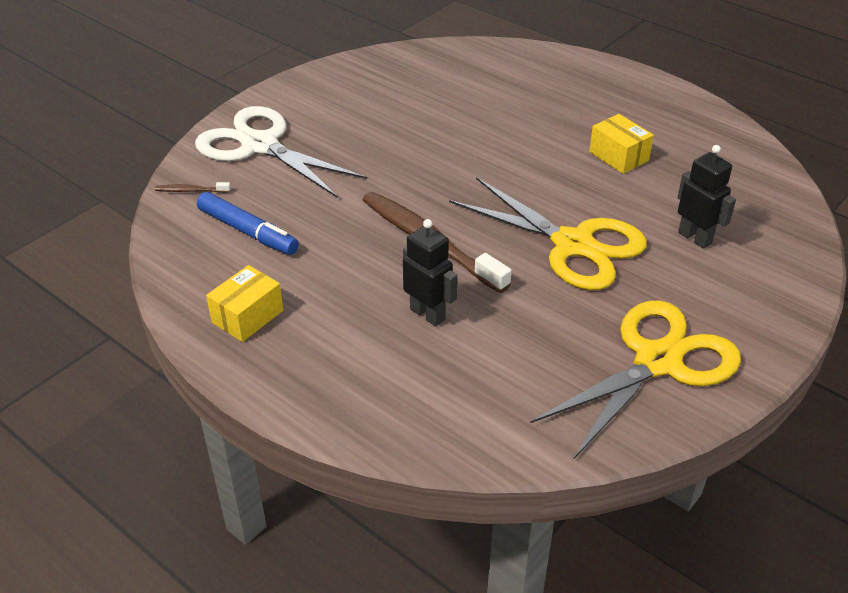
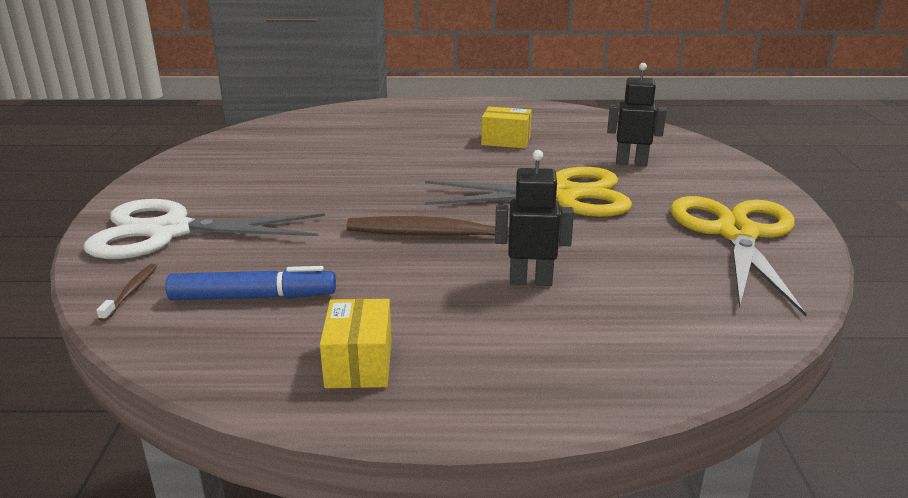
camera: 40 degrees left, 15 degrees down
(191, 190) = (131, 292): brown toothbrush -> brown toothbrush turned 135 degrees clockwise

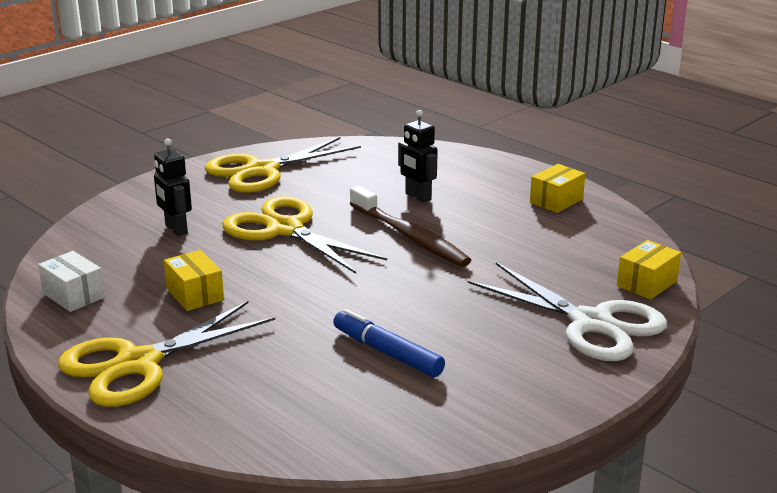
camera: 135 degrees left, 0 degrees up
(131, 292) = (647, 283): brown toothbrush -> yellow box
(253, 297) = (575, 250): blue marker -> blue marker (387, 352)
(451, 112) = (138, 364): none -> yellow scissors
(568, 117) = (73, 295): none -> white box

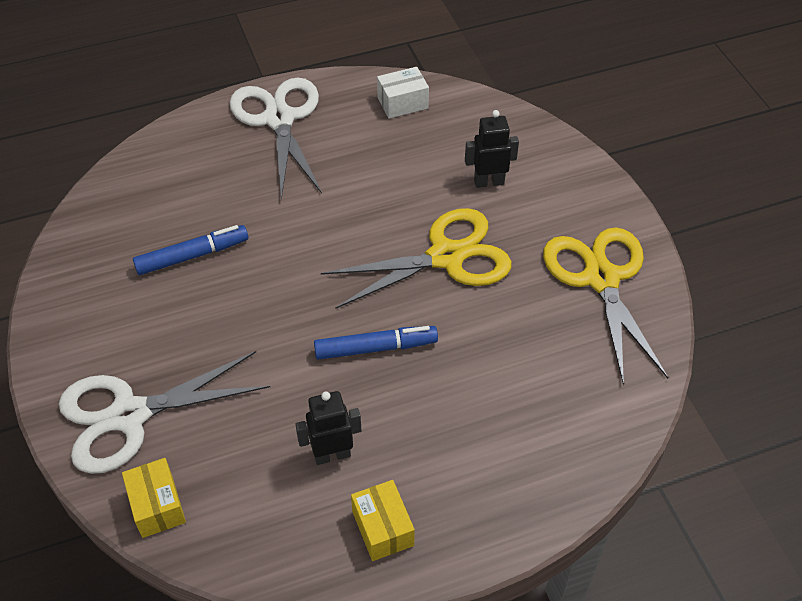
camera: 115 degrees right, 25 degrees up
(138, 364) = (279, 119): yellow scissors -> white scissors
(195, 294) = (359, 168): yellow box -> none
(410, 236) = (376, 348): brown toothbrush -> blue marker
(418, 197) = (465, 393): black robot -> black robot (332, 455)

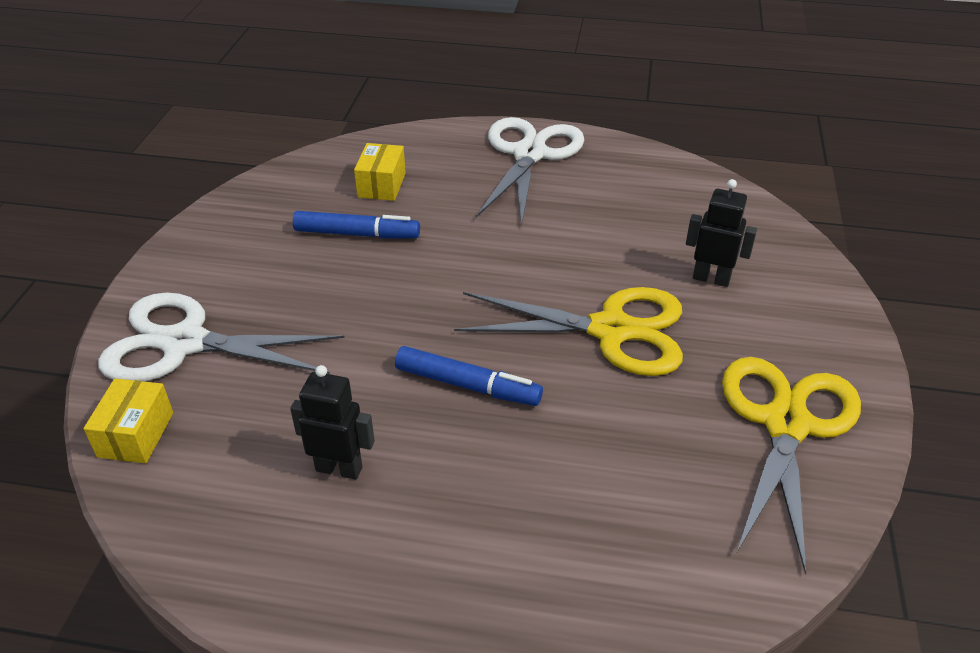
camera: 30 degrees right, 10 degrees down
(382, 528) = (330, 572): yellow box -> yellow box (381, 185)
(402, 103) = (665, 179): white box -> none

